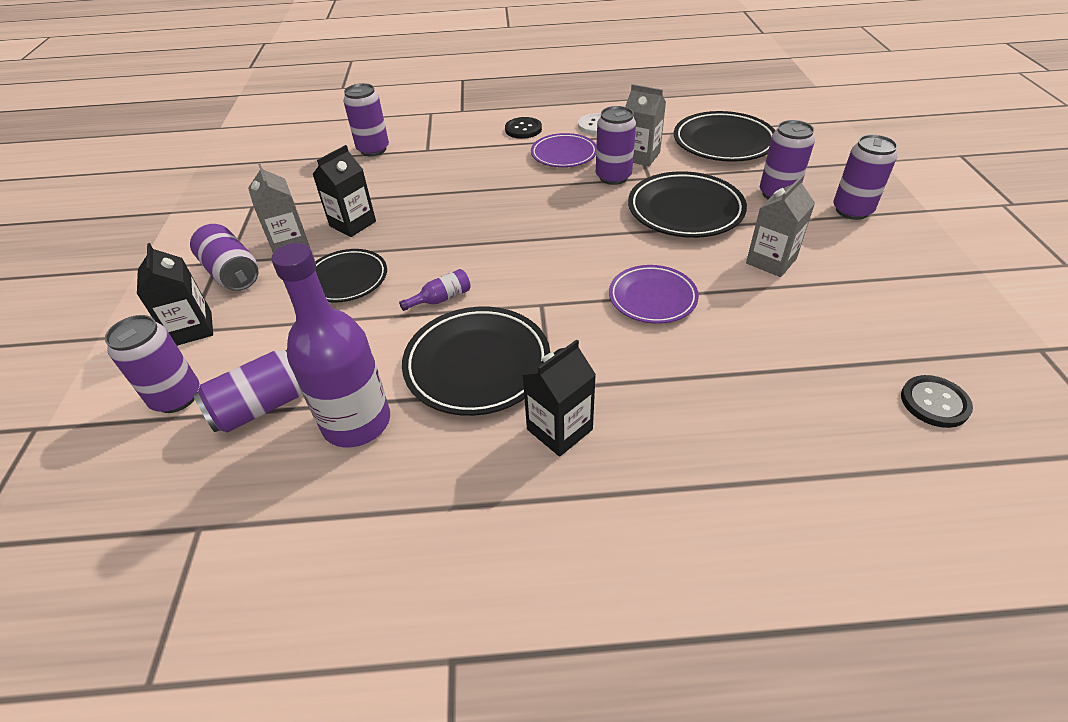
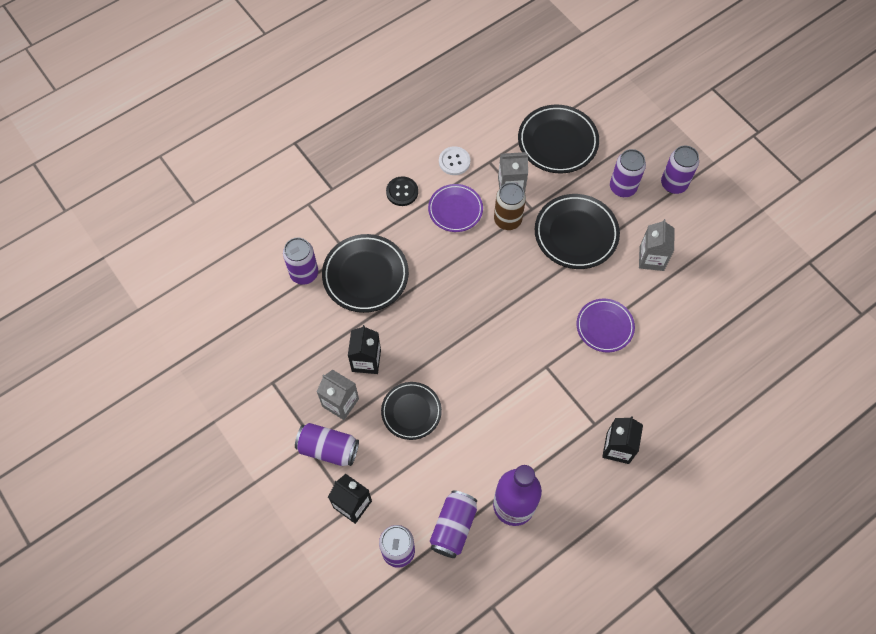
camera: 35 degrees left, 20 degrees up
(441, 299) = (484, 394): purple bottle -> none
(477, 365) = (545, 431): black plate -> black plate (365, 275)
(613, 177) = (507, 220): purple can -> brown can
(934, 402) = (776, 329): black button -> none

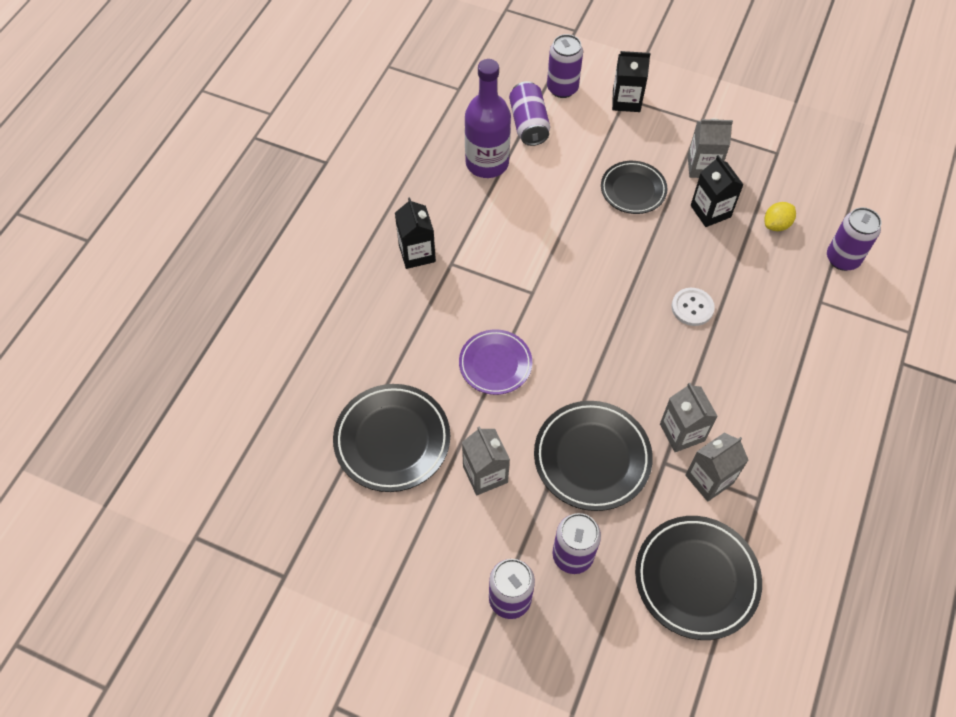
camera: 150 degrees right, 5 degrees down
(327, 323) = (776, 224): none -> yellow lemon
(328, 449) = (681, 128): purple can -> none
(365, 275) = (781, 288): black plate -> black plate (392, 440)
(402, 192) = (825, 401): black button -> none
(454, 161) = (799, 475): white button -> white button (692, 307)
(455, 210) = (749, 412): purple plate -> none
(507, 220) = (682, 432): brown can -> grey carton

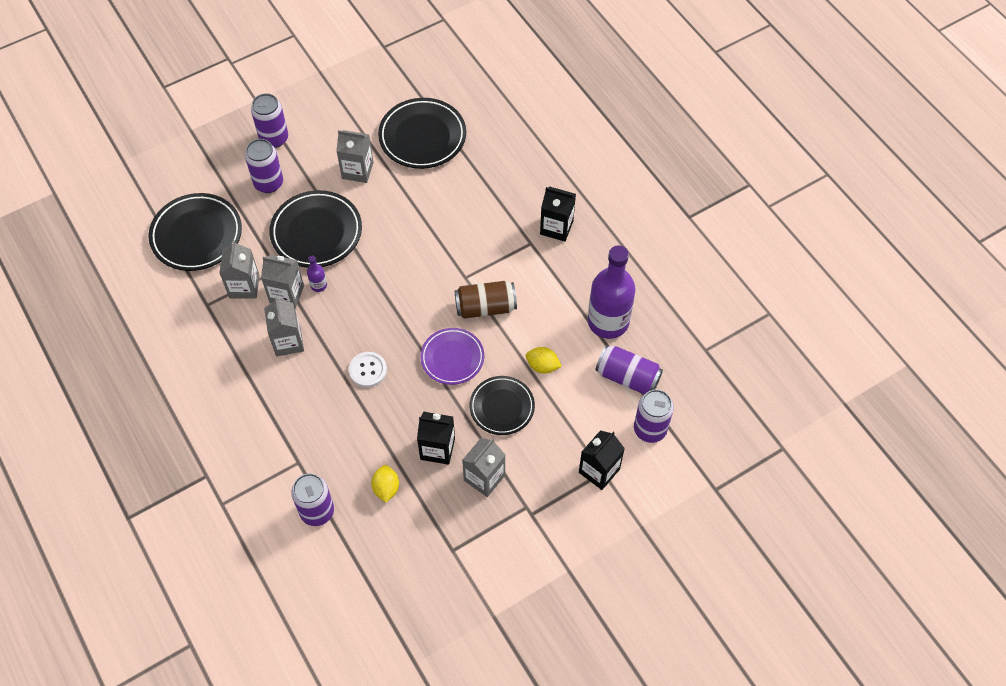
camera: 125 degrees right, 0 degrees up
(495, 364) = (428, 221): purple plate -> purple plate (452, 358)
(550, 258) = (485, 307): none -> brown can
(570, 184) = (542, 366): none -> yellow lemon
(647, 410) = (318, 285): none -> purple bottle
(727, 393) = (288, 342): none -> grey carton

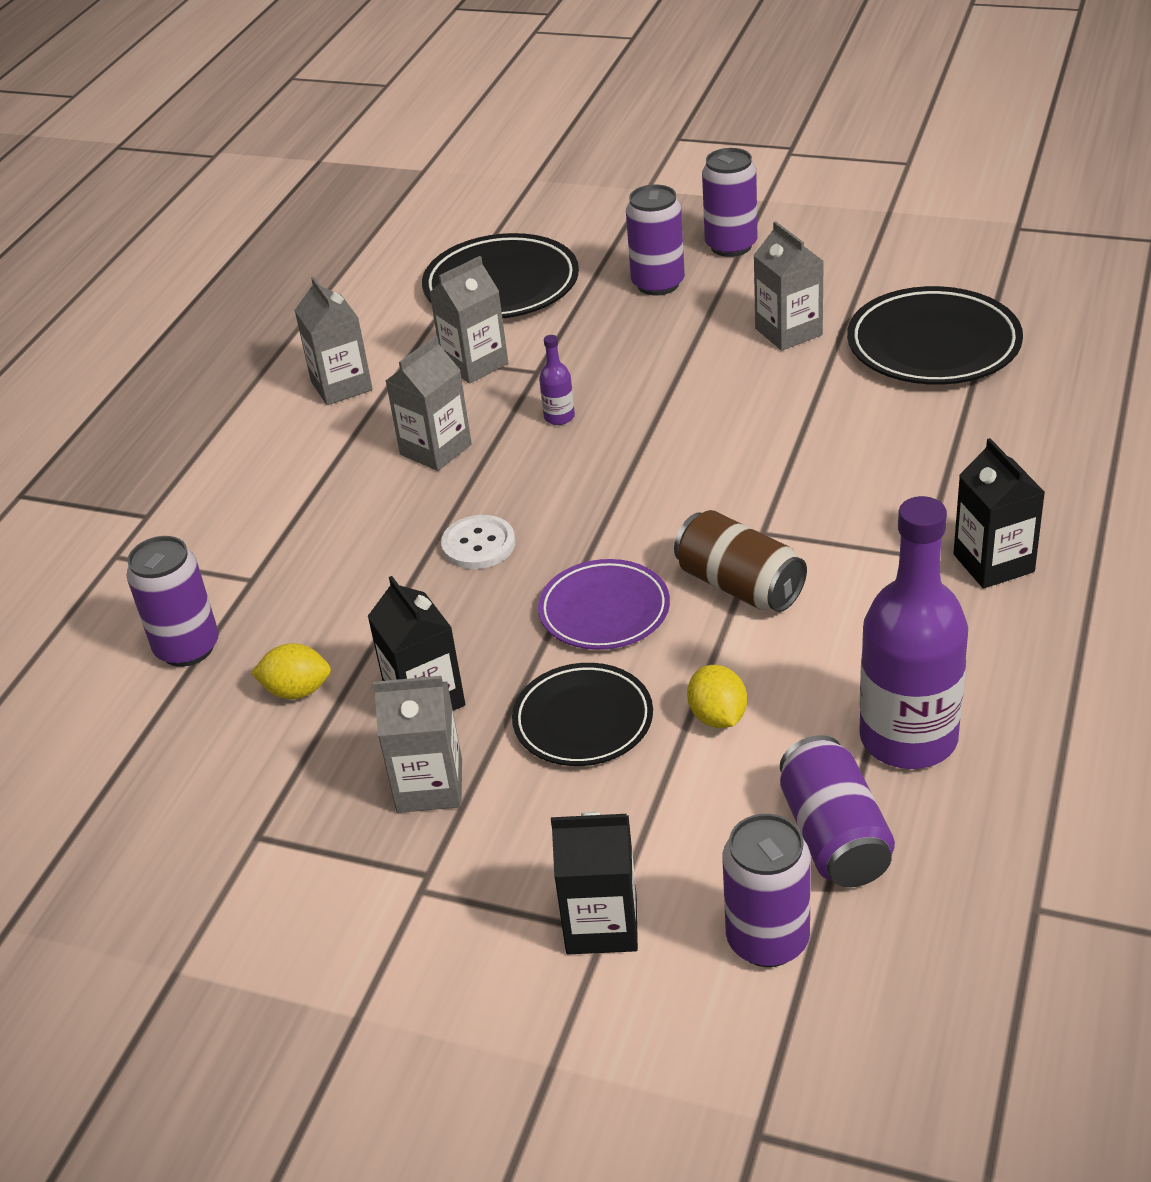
camera: 55 degrees right, 20 degrees down
(286, 294) = (509, 402): grey carton -> grey carton (341, 386)
(316, 232) = (640, 363): black plate -> none
(386, 488) = (297, 691): yellow lemon -> yellow lemon turned 45 degrees clockwise

